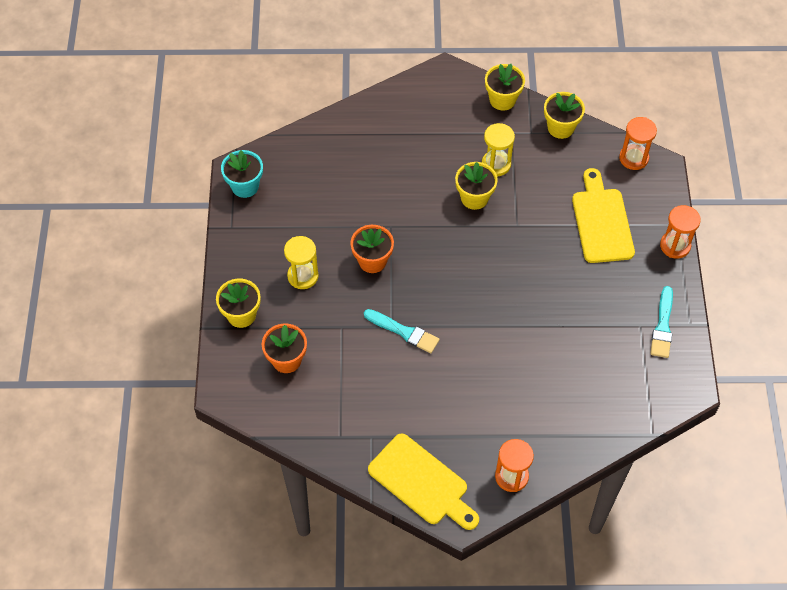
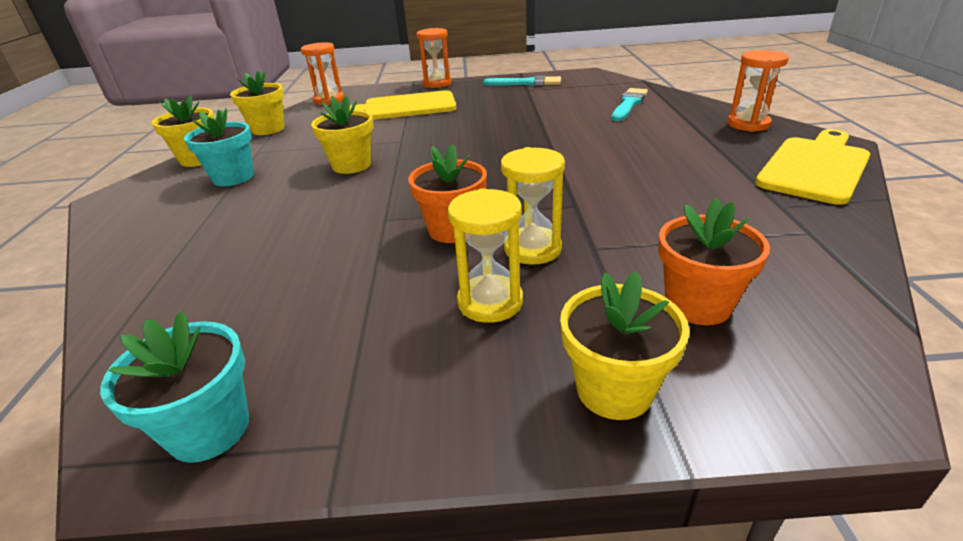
camera: 90 degrees left, 25 degrees down
(404, 332) = (581, 195): turquoise brush -> turquoise brush (629, 104)
(465, 131) = (233, 177): none -> turquoise flower pot
(496, 164) = (302, 156): yellow hourglass -> yellow hourglass (532, 249)

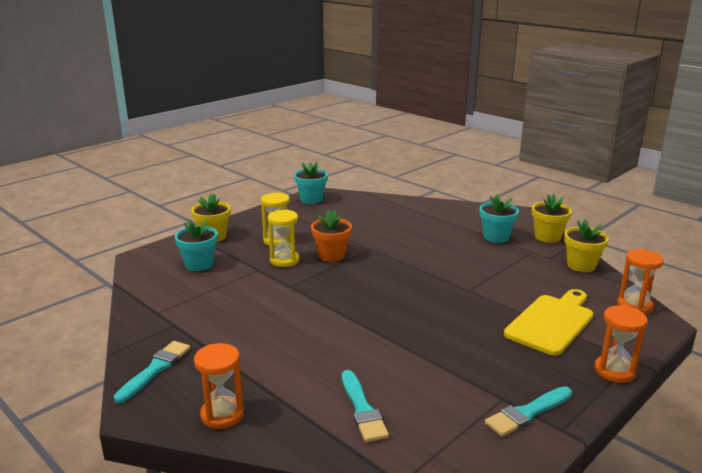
camera: 135 degrees right, 10 degrees down
(351, 165) = (454, 264): yellow flower pot -> none
(698, 304) = (199, 264): orange flower pot -> turquoise flower pot
(815, 167) = (155, 369): yellow cutting board -> turquoise brush

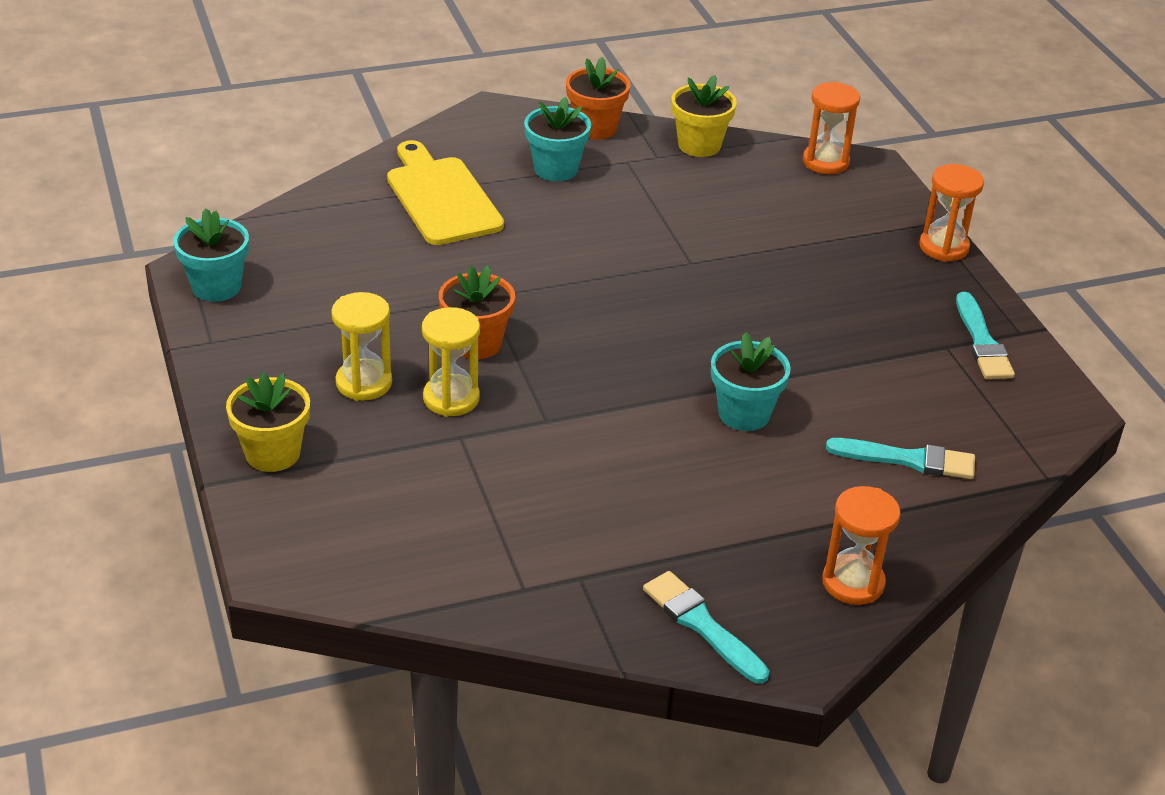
camera: 65 degrees left, 15 degrees up
(199, 264) = (380, 500): turquoise flower pot -> turquoise flower pot (744, 414)
(547, 237) = (595, 128): yellow flower pot -> orange flower pot
(552, 322) = (819, 238): yellow cutting board -> yellow cutting board (441, 197)

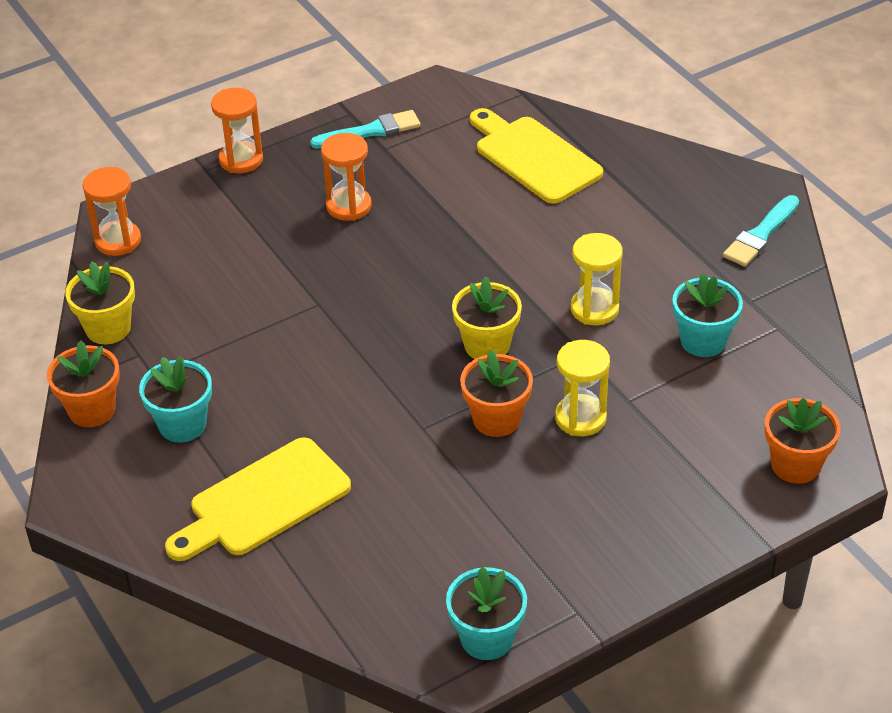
camera: 100 degrees left, 5 degrees up
(272, 453) = (708, 515): yellow flower pot -> yellow flower pot (487, 345)
(303, 537) = (795, 465): none -> orange flower pot
(364, 383) = (586, 481): yellow hourglass -> yellow hourglass (594, 309)
(744, 414) = (519, 244): turquoise flower pot -> turquoise flower pot (703, 341)
(853, 583) = (679, 171): orange hourglass -> orange hourglass (348, 206)
(908, 460) = (534, 157): turquoise brush -> yellow cutting board

